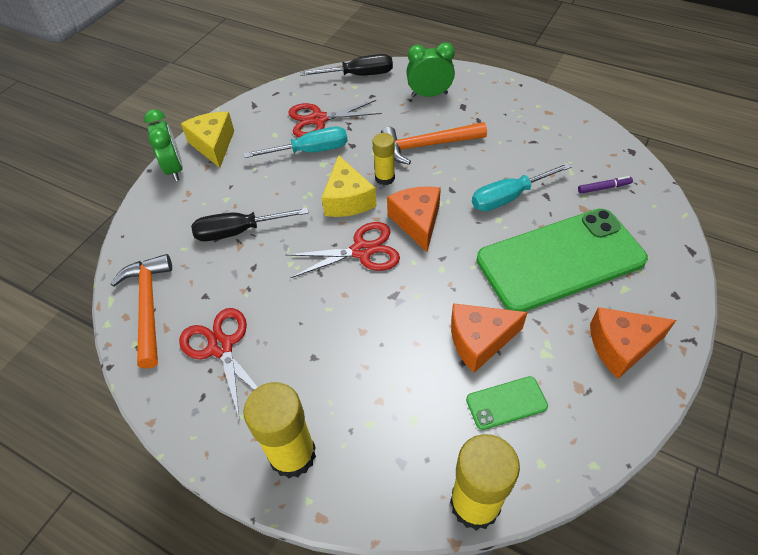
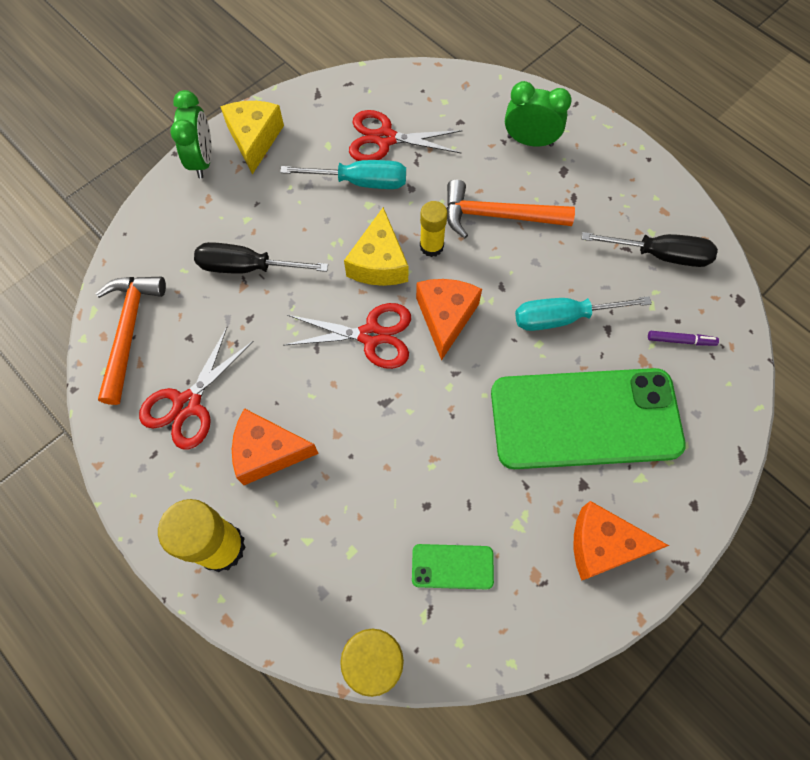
camera: 15 degrees right, 15 degrees up
(221, 347) = (188, 404): red scissors -> red scissors turned 135 degrees counterclockwise
(359, 75) = (457, 85): black screwdriver -> black screwdriver (661, 255)
(479, 340) = (454, 487): orange cheese -> orange cheese (268, 452)

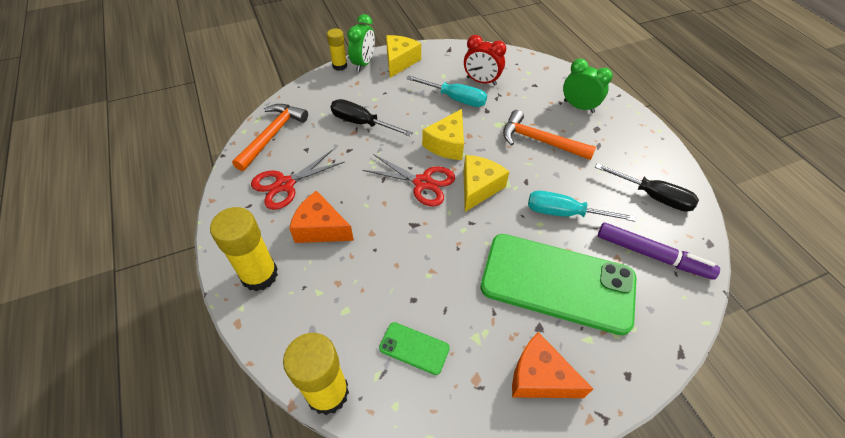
camera: 20 degrees right, 15 degrees down
(385, 138) = (481, 81): red scissors -> red clock
(431, 246) = (486, 145): yellow glue stick -> yellow glue stick (339, 66)
(445, 317) = (478, 187): orange cheese -> yellow cheese
(680, 340) = (652, 255): purple marker -> purple marker, size x2.09

